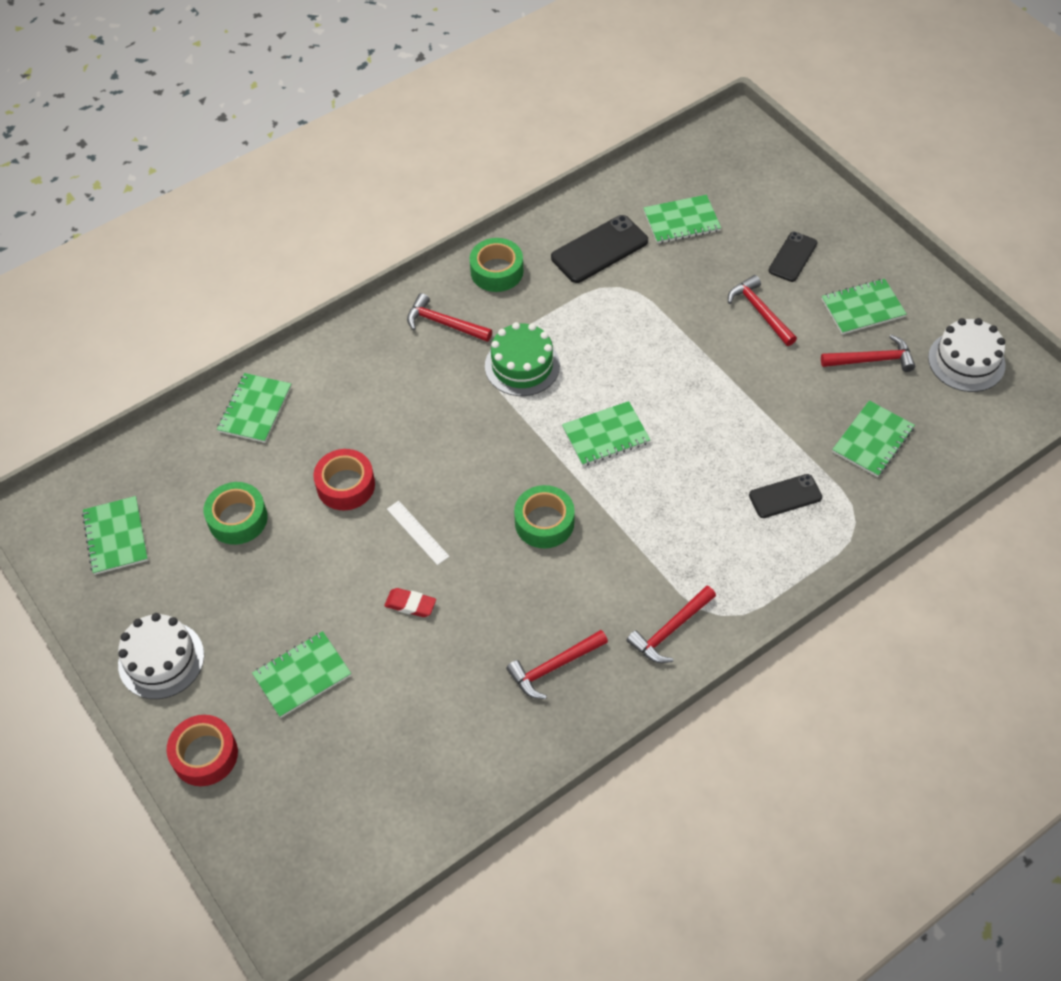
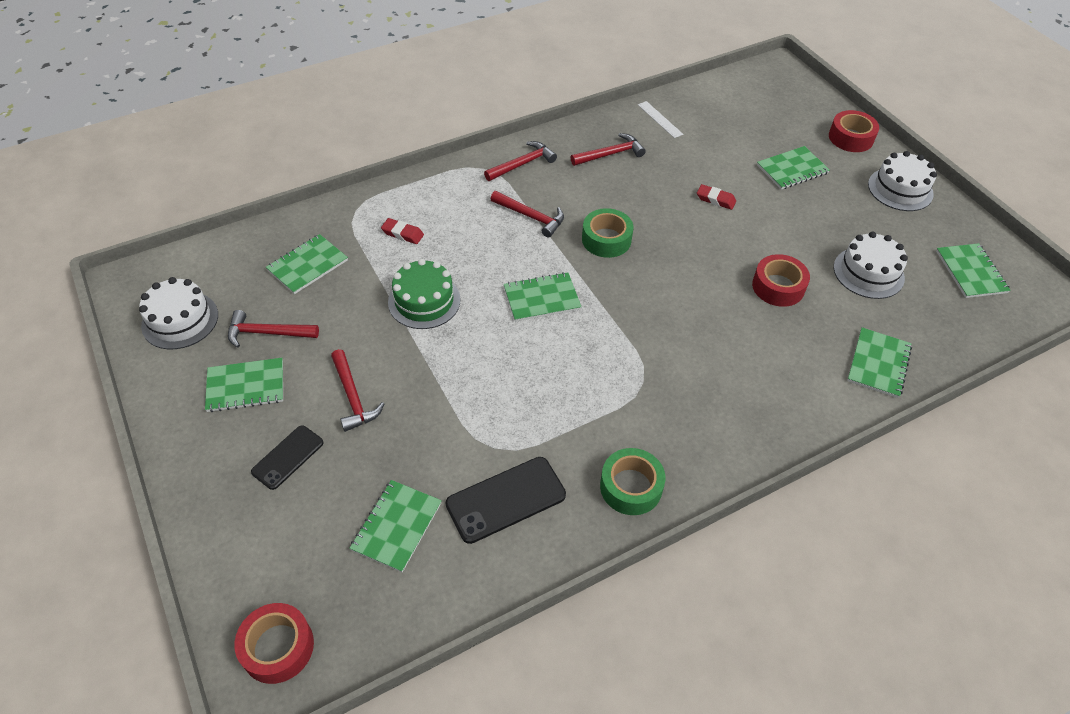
camera: 175 degrees left, 5 degrees down
(238, 519) = (868, 272): green tape -> white cake
(417, 532) = (712, 245): white ruler -> white ruler (660, 119)
(444, 324) = (692, 429): red hammer -> red hammer (531, 217)
(522, 365) = (612, 372): green cake -> green cake (424, 301)
(681, 221) = (396, 526): green notebook -> green notebook turned 60 degrees counterclockwise
(736, 144) = (277, 647): none -> red tape
(785, 496) = (402, 234): black phone -> red eraser

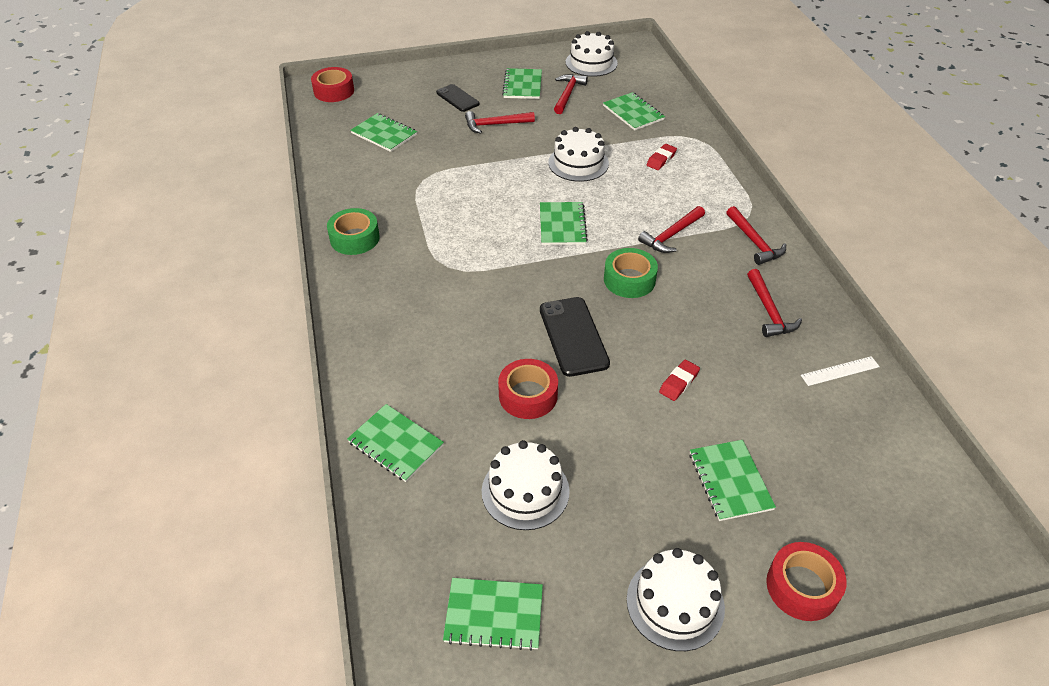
camera: 105 degrees right, 5 degrees down
(424, 301) = (578, 163): green cake -> white cake
(506, 499) = (378, 179): black phone -> black phone (573, 336)

